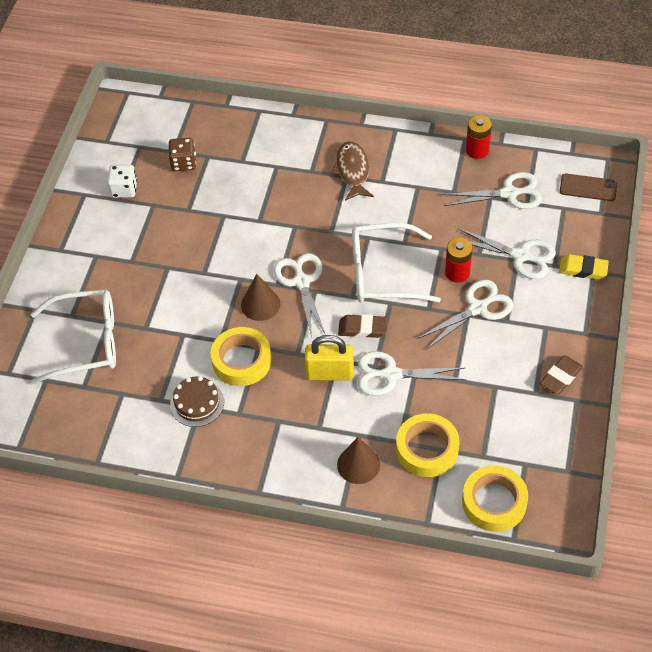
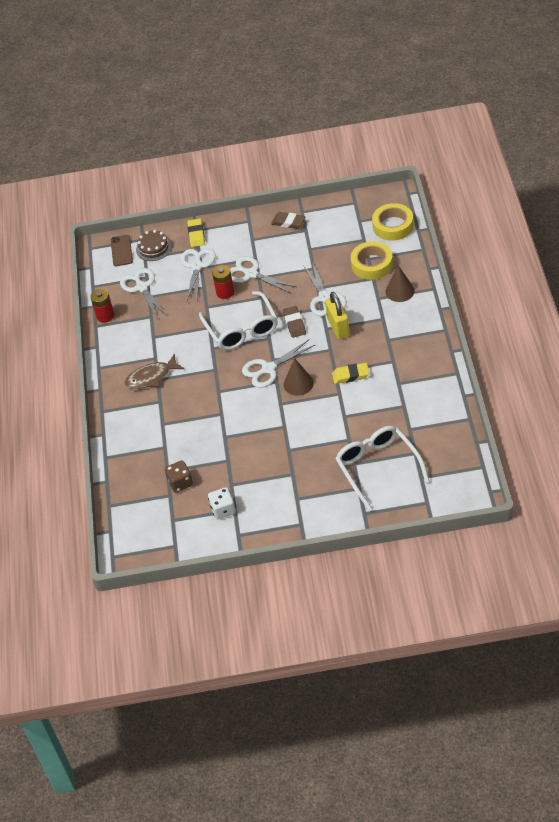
camera: 105 degrees left, 5 degrees down
(197, 403) = (396, 385): brown cake -> brown cake (153, 248)
(241, 361) = (350, 375): yellow tape -> yellow eraser

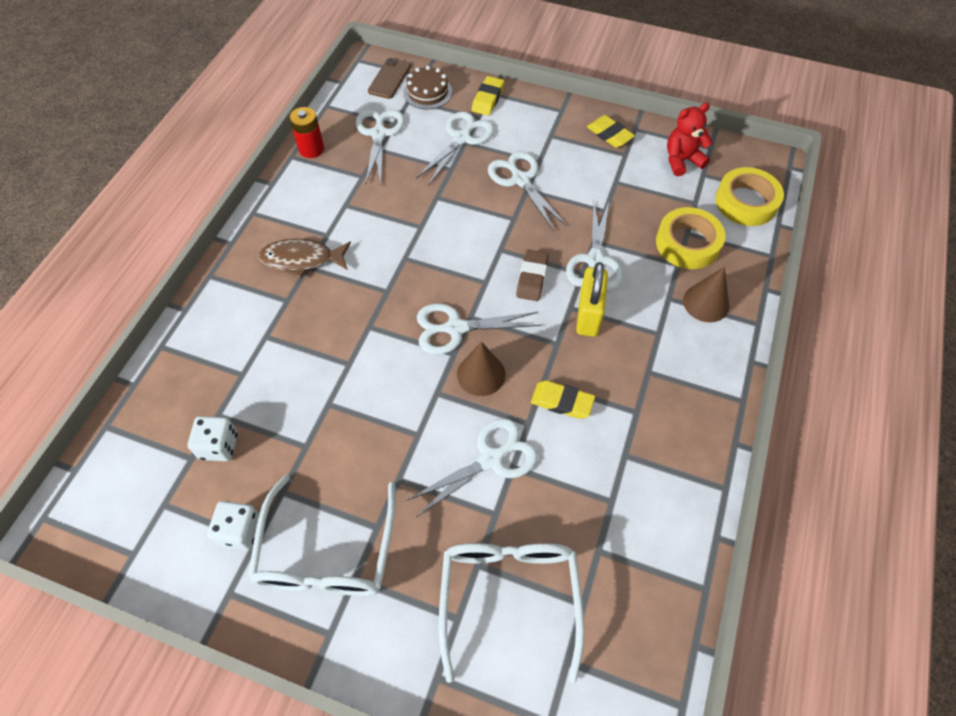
camera: 20 degrees right, 10 degrees up
(180, 483) = (219, 446): brown dice -> white dice
(225, 292) = (472, 189): red battery -> none
(241, 329) = (459, 250): white glasses -> white glasses (327, 551)
(288, 222) = (609, 134): brown eraser -> yellow eraser
(330, 418) = (490, 459): none -> white scissors
(342, 218) = (682, 160): none -> red teddy bear

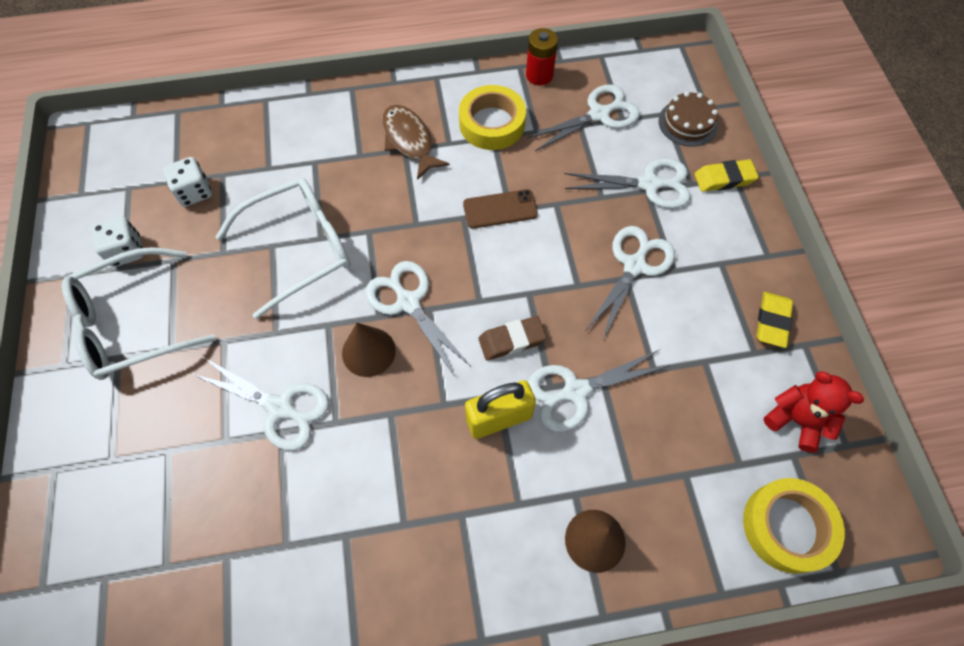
camera: 60 degrees right, 5 degrees up
(389, 78) = (678, 83): brown phone -> brown phone (500, 209)
(509, 598) = (146, 495): white glasses -> white glasses (299, 249)
(562, 402) = (376, 442): yellow eraser -> none
(687, 243) = (669, 482): yellow tape -> yellow tape (492, 123)

